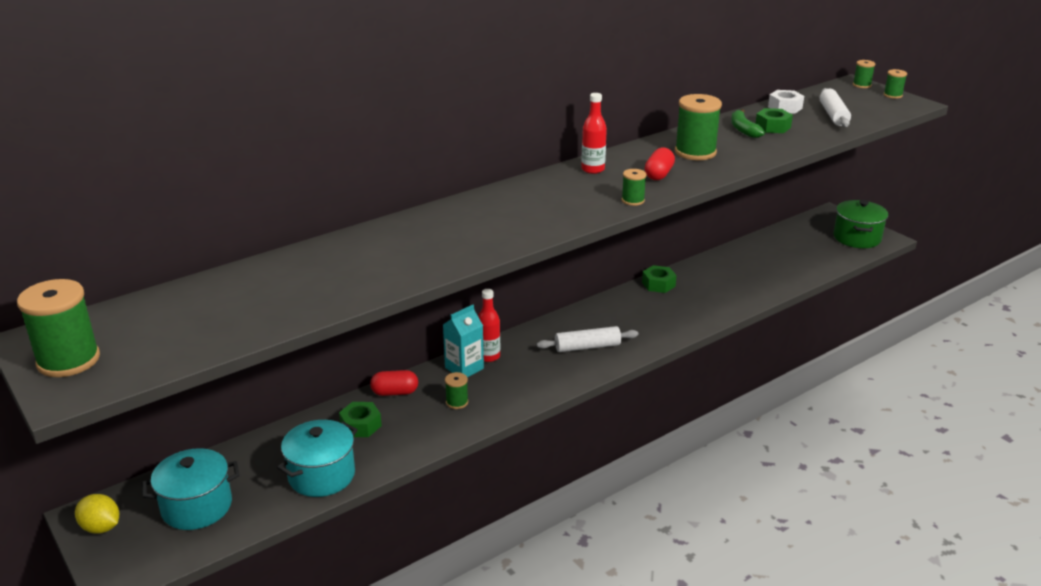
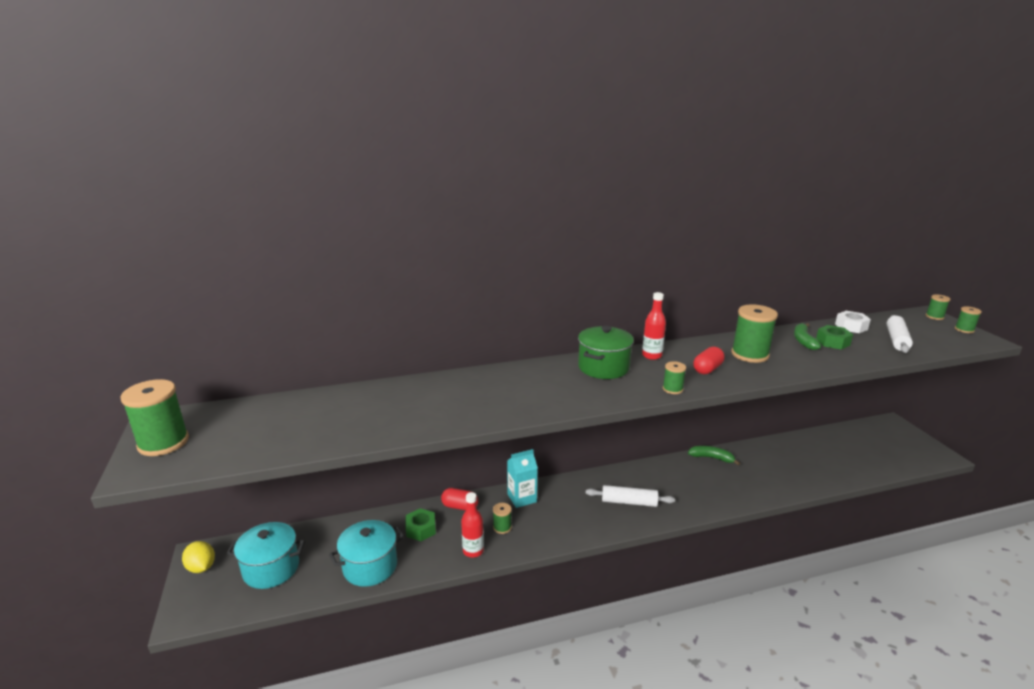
camera: 20 degrees right, 5 degrees down
(488, 356) = (545, 492): red bottle -> red bottle (473, 551)
(658, 284) = (711, 458): green nut -> green banana
(857, 238) = (912, 450): green pot -> green pot (603, 367)

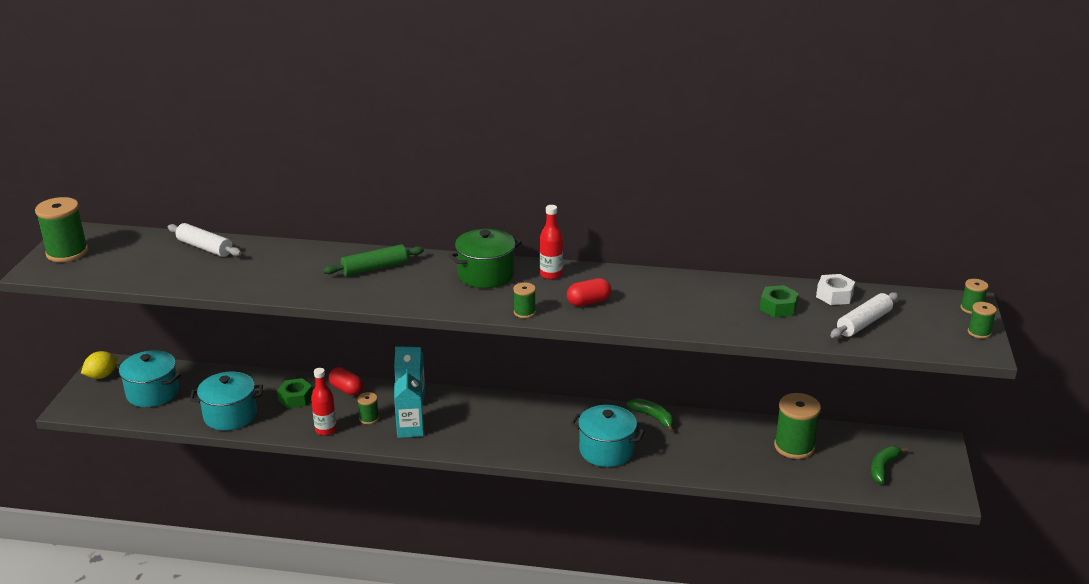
camera: 25 degrees right, 5 degrees up
(201, 567) = (102, 376): yellow lemon -> yellow lemon turned 60 degrees clockwise
(505, 383) = (374, 268): none -> green rolling pin
(545, 526) = (410, 429): none -> turquoise carton
(629, 502) = (513, 433): white rolling pin -> white rolling pin (205, 248)
(709, 494) = (606, 450): none -> turquoise pot
(750, 354) = (658, 298): green spool -> green spool (794, 446)
(803, 341) = (746, 298): green banana -> green banana (883, 468)

